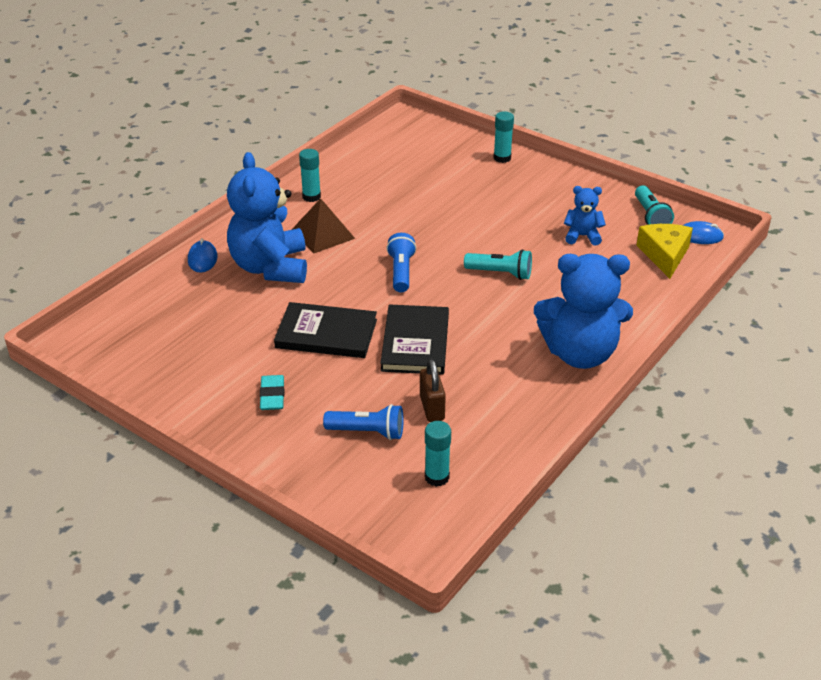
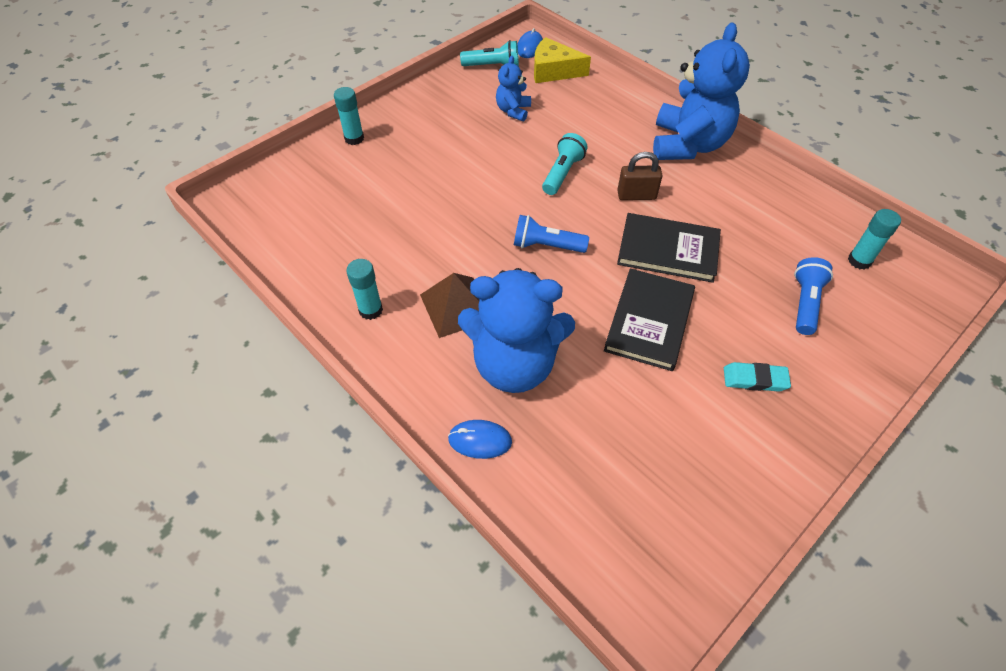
camera: 80 degrees left, 15 degrees up
(432, 408) = (766, 251): brown padlock -> brown padlock (636, 195)

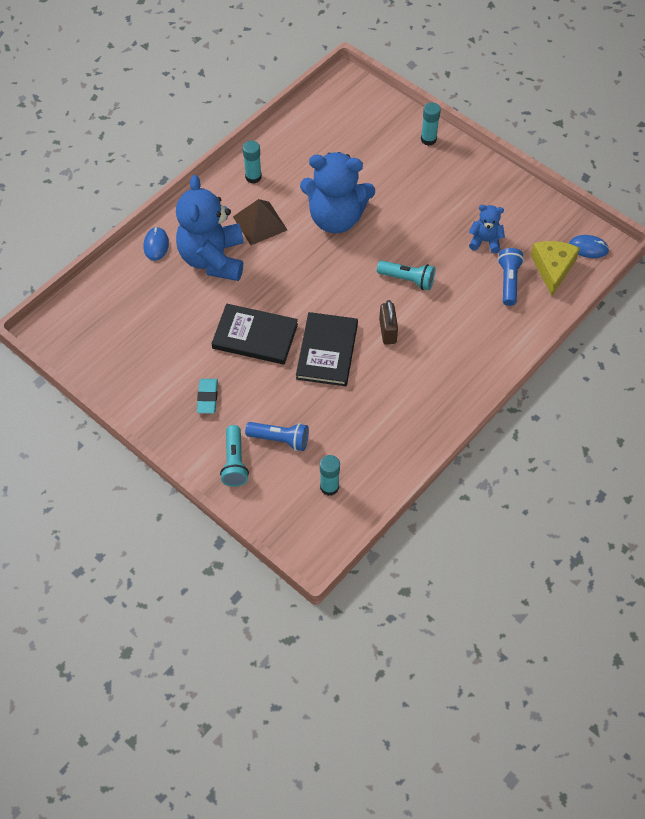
camera: 85 degrees right, 5 degrees up
(493, 66) = (549, 221): turquoise flashlight -> turquoise flashlight (234, 462)
(546, 246) = (323, 272): blue flashlight -> blue flashlight (508, 281)
(688, 145) = (460, 373): blue teddy bear -> blue teddy bear (336, 218)

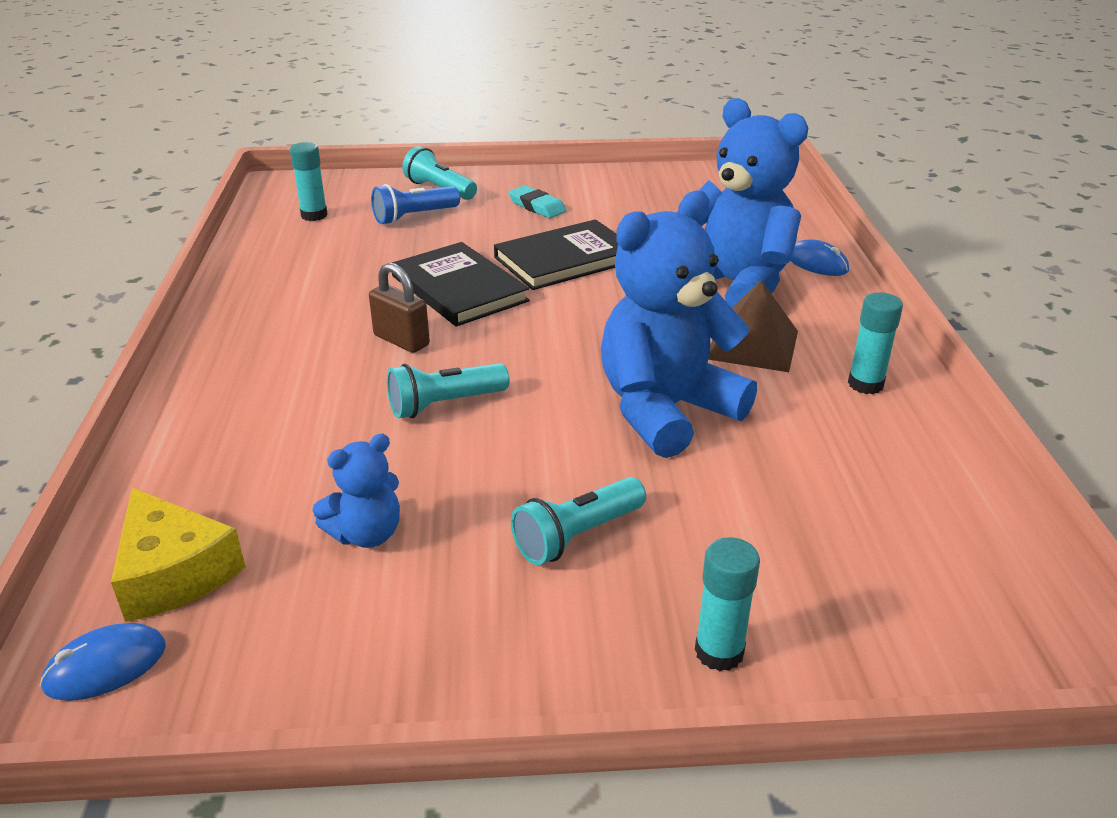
camera: 135 degrees right, 25 degrees down
(424, 195) = (577, 536): none -> turquoise flashlight
(508, 281) = (256, 499): blue flashlight -> none

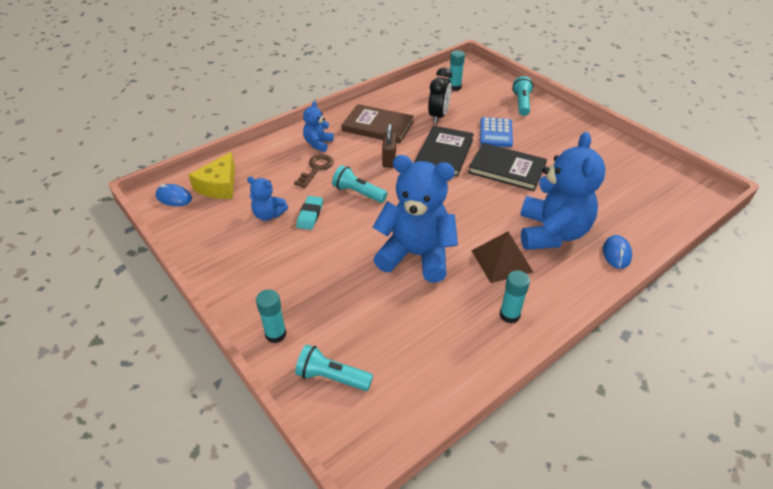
camera: 55 degrees right, 10 degrees up
(243, 393) = (318, 144): none -> blue teddy bear
(297, 315) = (378, 126): none -> brown book
(313, 423) = (316, 169): none -> brown key
(362, 256) = (438, 116): none -> black clock
(414, 217) = (488, 110): blue flashlight -> none
(474, 233) = (496, 133): none -> blue calculator
(537, 206) = (545, 137): turquoise eraser -> turquoise eraser (310, 215)
(577, 536) = (310, 267): turquoise flashlight -> turquoise flashlight (332, 377)

